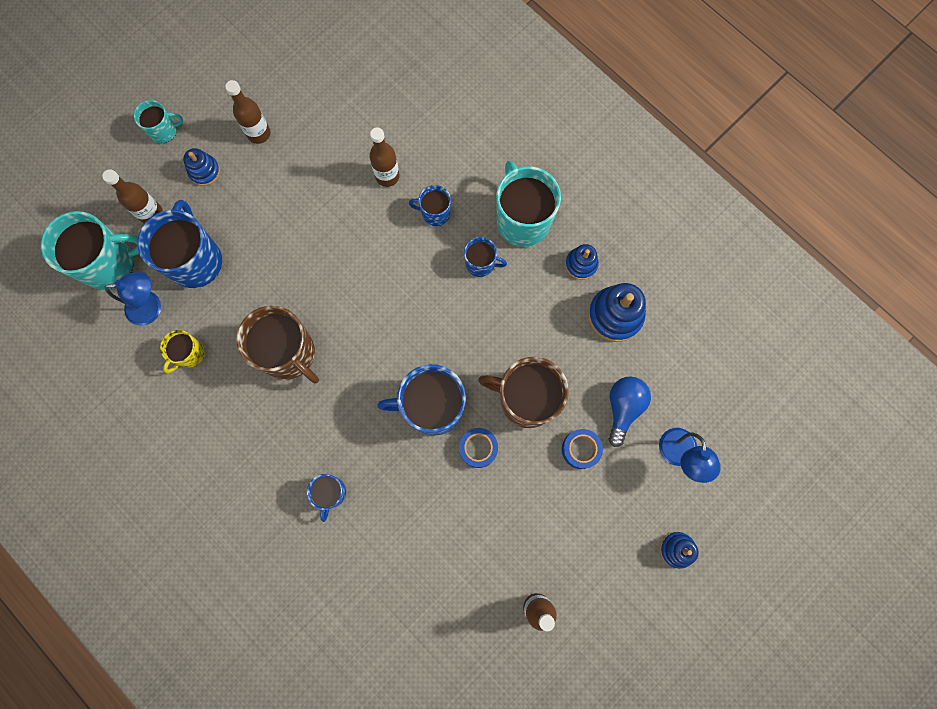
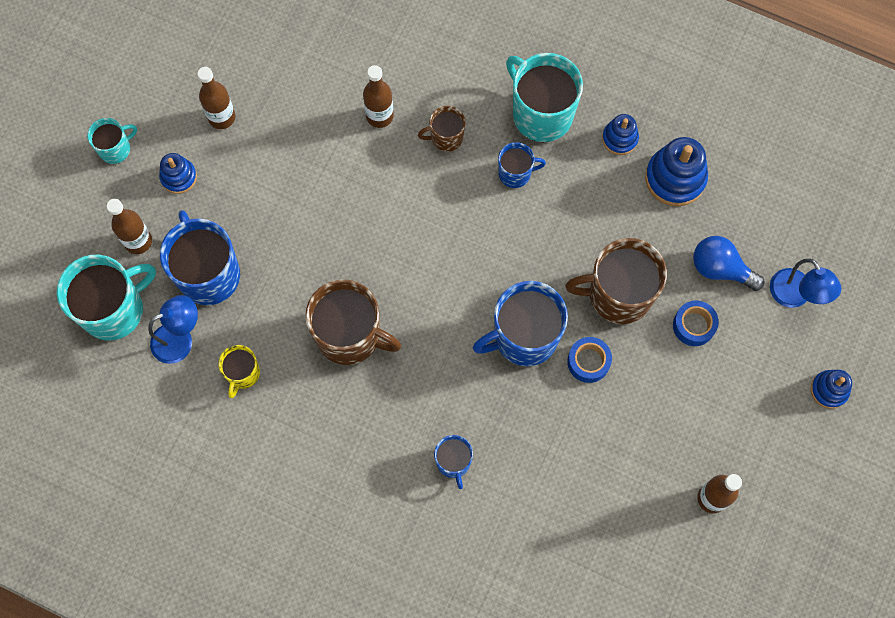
camera: 20 degrees left, 5 degrees down
(435, 213) = (446, 137): blue mug -> brown mug
(623, 408) = (720, 269): blue light bulb -> blue light bulb turned 60 degrees counterclockwise

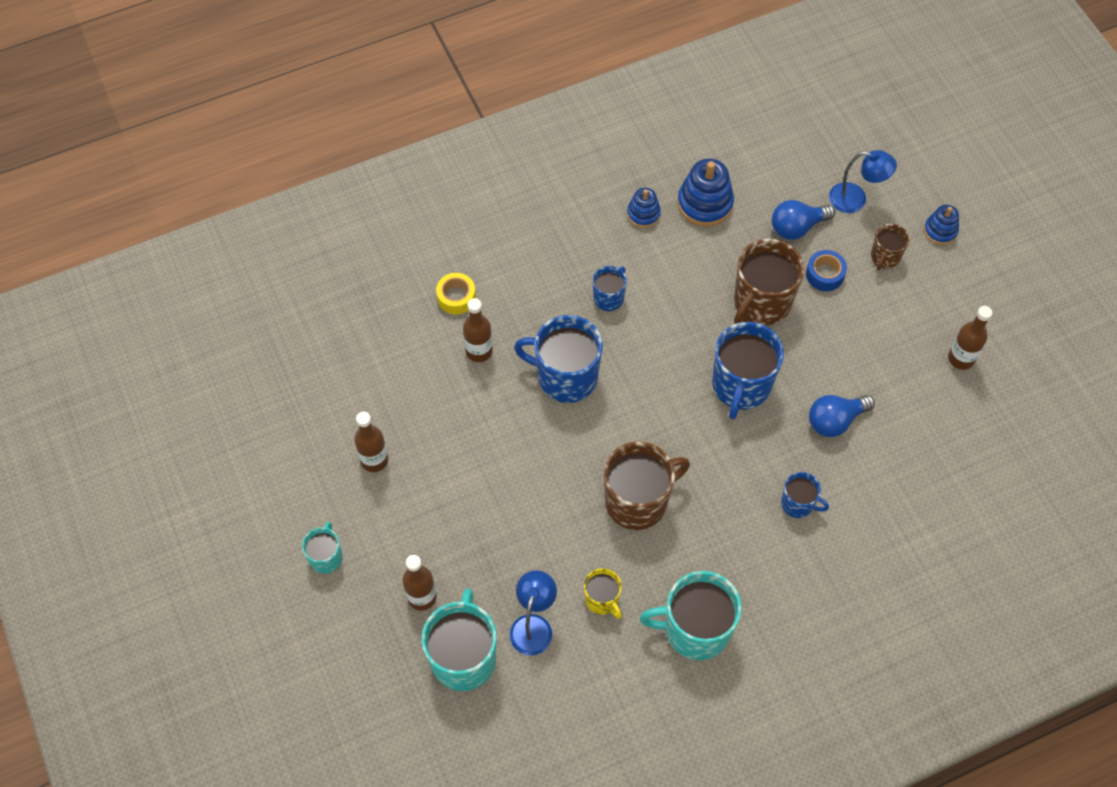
camera: 50 degrees left, 10 degrees down
(179, 177) = (395, 527): blue stacking toy -> none
(208, 274) = (497, 565): blue mug -> blue mug (566, 377)
(413, 61) = (456, 297): none -> yellow tape
(446, 137) = (538, 321): brown mug -> brown mug (885, 257)
(541, 114) = (578, 247): turquoise mug -> turquoise mug (695, 629)
(557, 436) = (835, 421): none -> blue light bulb
(588, 362) = (795, 359): blue tape -> none

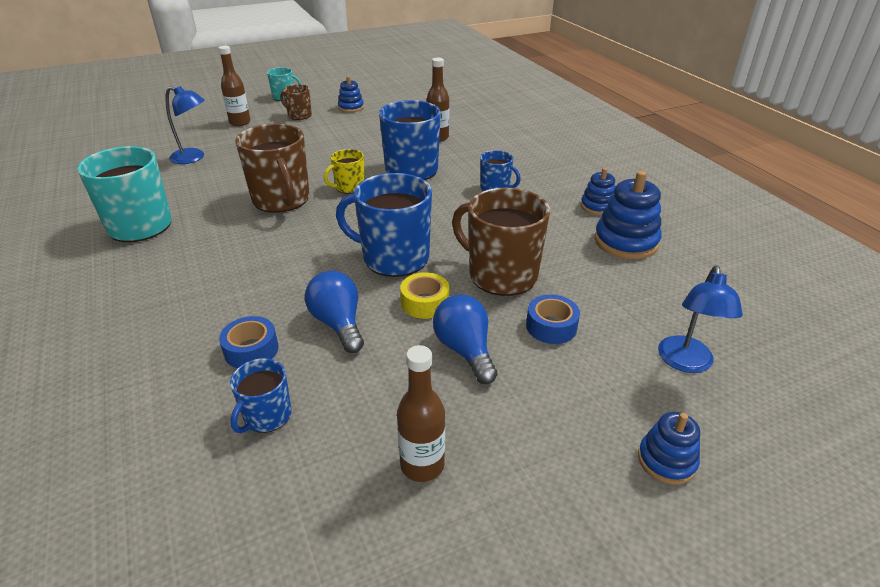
camera: 90 degrees right, 25 degrees down
(374, 460) = (351, 107): brown bottle -> blue stacking toy
(456, 297) = (487, 129): yellow tape -> yellow tape (425, 303)
(463, 657) = (186, 135): turquoise mug -> none
(602, 600) = (197, 183): yellow mug -> yellow mug (349, 187)
(797, 227) = (617, 306): blue light bulb -> blue light bulb (465, 350)
(798, 503) = (241, 290): blue mug -> blue mug (267, 416)
(871, 478) = (251, 350): none -> blue tape
(885, 257) = (594, 387): brown mug -> brown mug (299, 115)

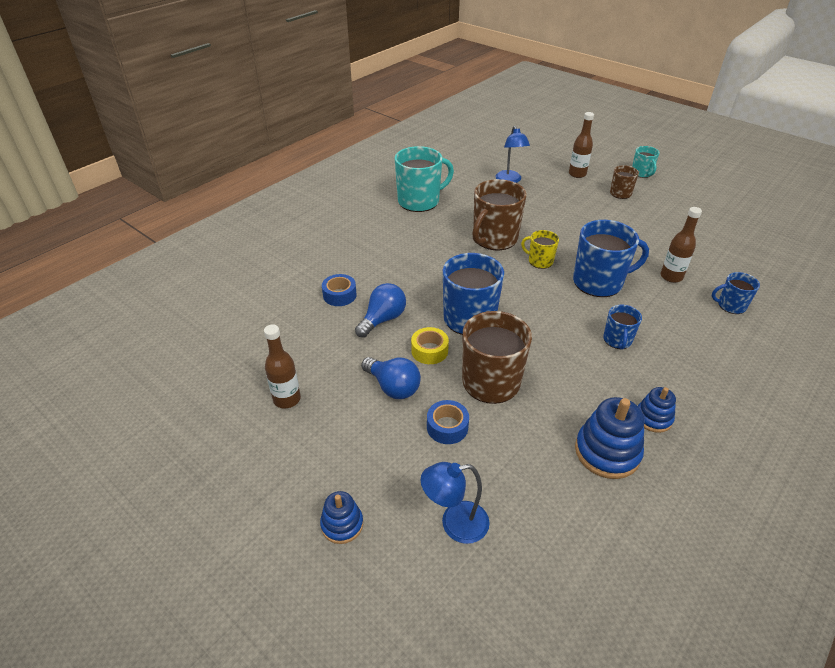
camera: 65 degrees right, 5 degrees up
(267, 416) = (294, 324): blue mug -> blue mug (731, 305)
(351, 107) = (666, 211): blue stacking toy -> none
(465, 350) = (393, 387): blue light bulb -> blue light bulb turned 90 degrees clockwise

